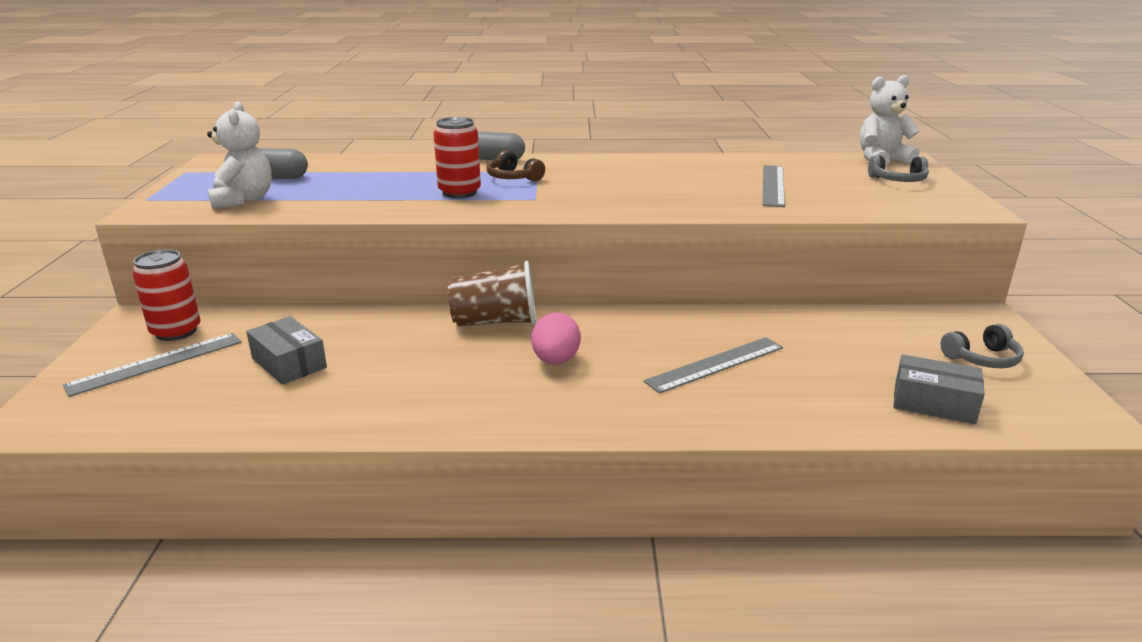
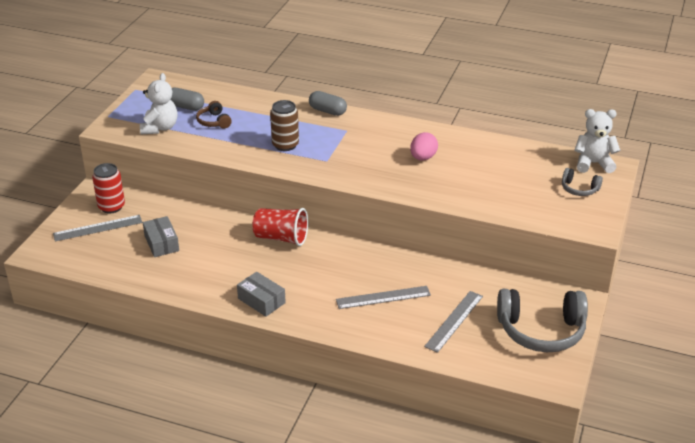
camera: 20 degrees right, 10 degrees up
(459, 192) = (285, 145): red can -> brown can
(495, 322) = (281, 238): brown cup -> red cup
(513, 178) = (326, 135): brown headphones -> brown headphones (214, 121)
(555, 361) = (298, 274): pink egg -> pink egg (423, 158)
(773, 185) = (488, 177): grey ruler -> grey ruler (454, 321)
(933, 403) = (481, 351): grey box -> grey box (261, 301)
(982, 359) = (541, 331): grey headphones -> grey headphones, size x2.10

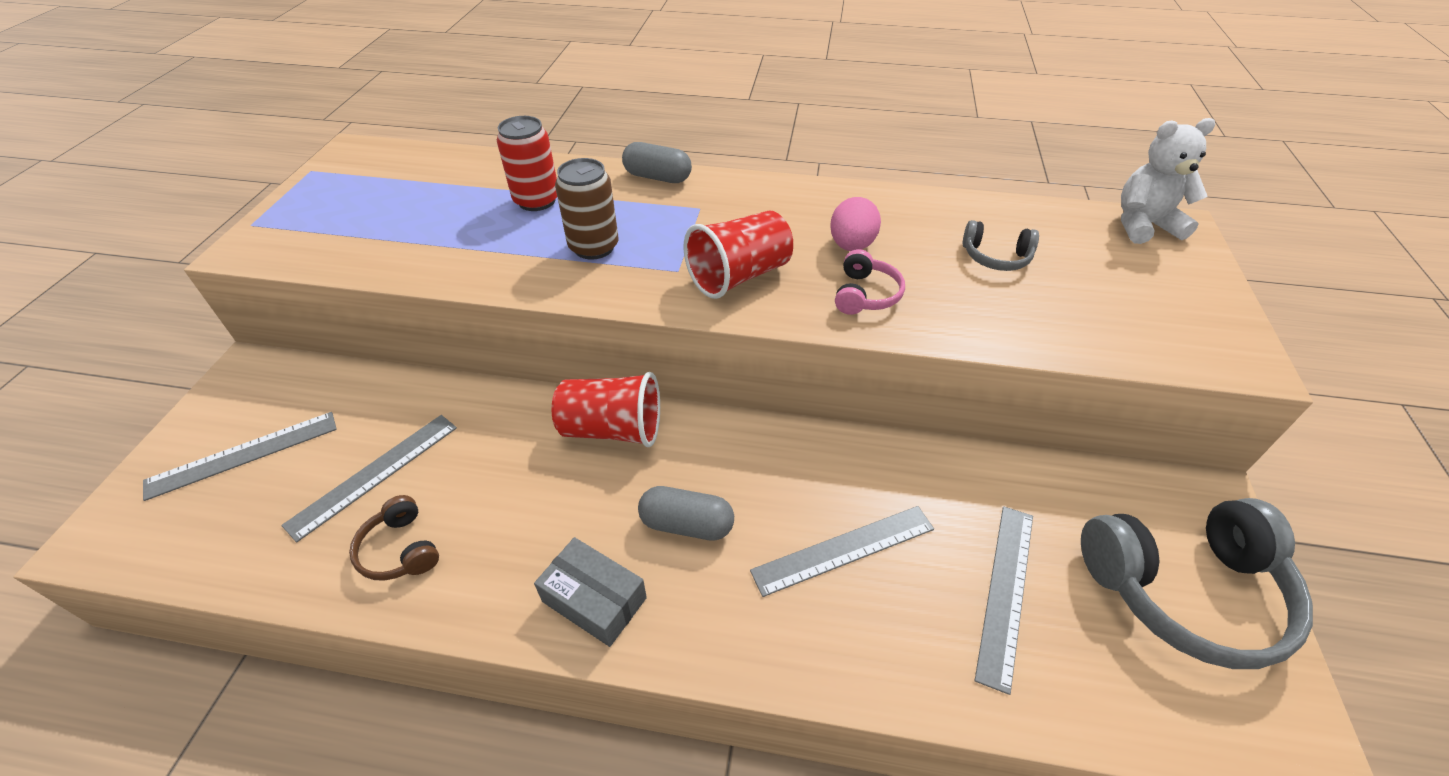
camera: 10 degrees left, 10 degrees up
(111, 207) = (277, 400): red can -> red can (537, 200)
(160, 128) = (351, 237): white teddy bear -> none
(161, 243) = (374, 474): grey box -> grey ruler
(185, 107) = (402, 193): grey capsule -> grey capsule (686, 524)
(214, 121) = (455, 215): brown headphones -> brown headphones (400, 550)
(358, 166) = (739, 276): none -> red cup
(420, 182) = (865, 295): none -> pink headphones
(579, 189) = (1154, 277): grey headphones -> grey headphones (995, 257)

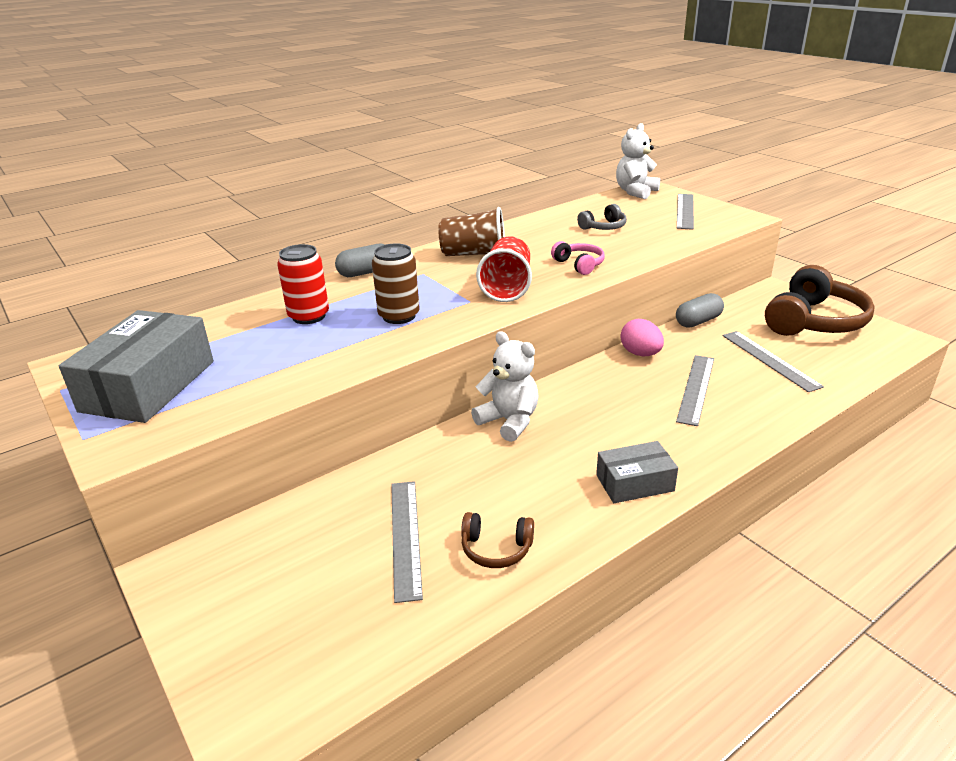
camera: 45 degrees left, 15 degrees down
(243, 454) = (279, 603): grey ruler -> grey ruler (685, 211)
(347, 202) = (148, 386): none -> grey box
(612, 429) = (509, 421): red cup -> white teddy bear
(686, 524) = (619, 428): grey capsule -> grey capsule (698, 321)
(785, 212) = (474, 254): none -> brown cup
(851, 245) = (535, 251): pink egg -> pink egg (640, 354)
(1184, 590) = (814, 321): grey headphones -> brown headphones

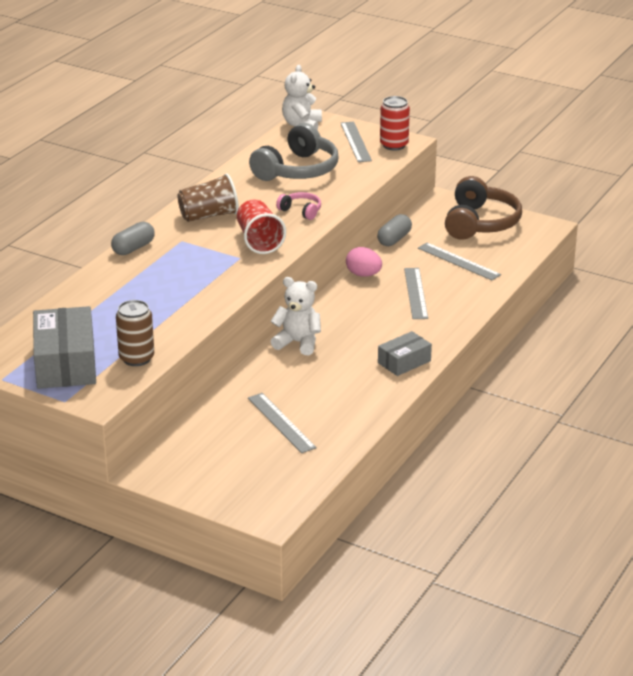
camera: 25 degrees left, 0 degrees up
(309, 316) = (126, 293): red can -> red can (394, 145)
(399, 316) = (196, 279): brown can -> brown can (136, 358)
(496, 549) = (341, 415): brown headphones -> none
(603, 227) = (297, 170): grey headphones -> grey headphones, size x2.10

